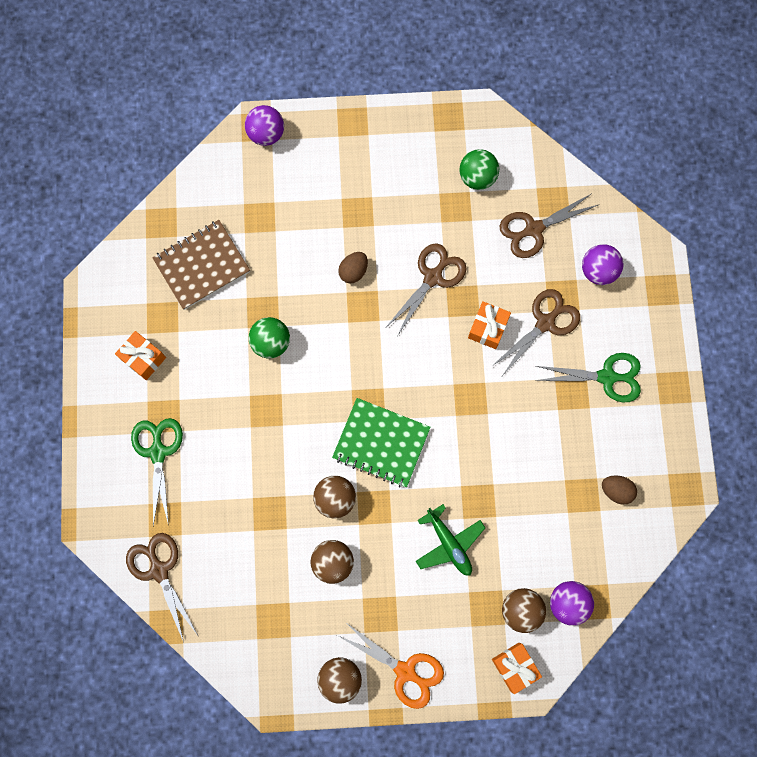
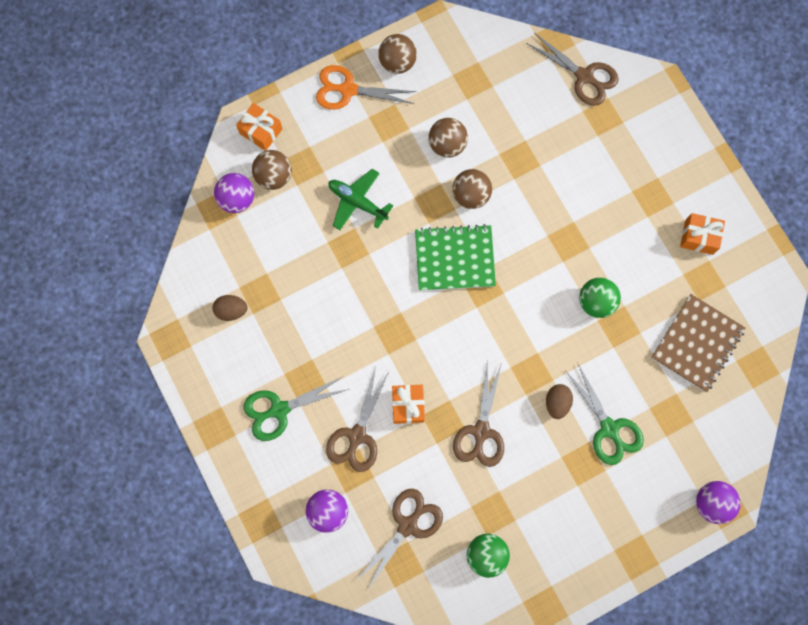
camera: 155 degrees right, 0 degrees up
(158, 452) = (639, 165): green scissors -> green scissors (609, 428)

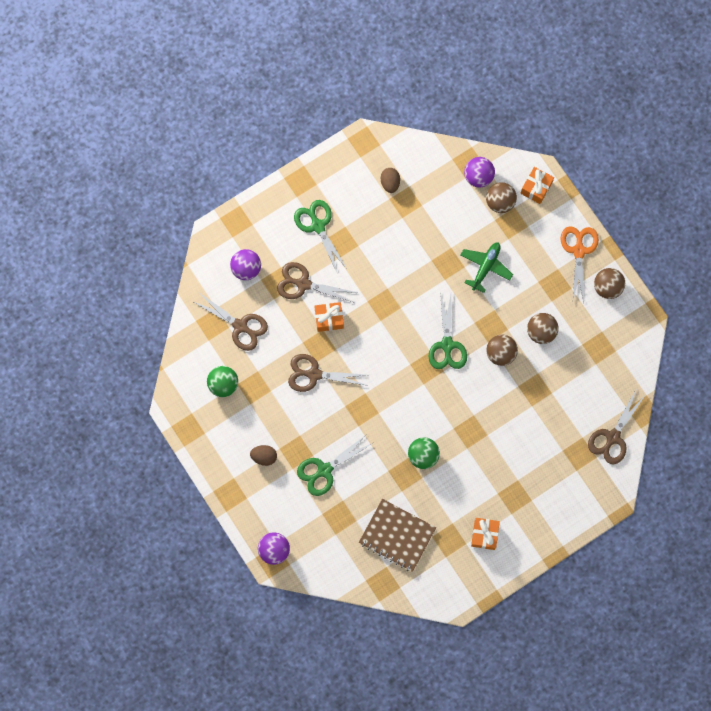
camera: 85 degrees right, 0 degrees up
(454, 259) = (447, 345): green notebook -> green scissors
(557, 403) = (341, 429): brown egg -> brown egg (264, 456)

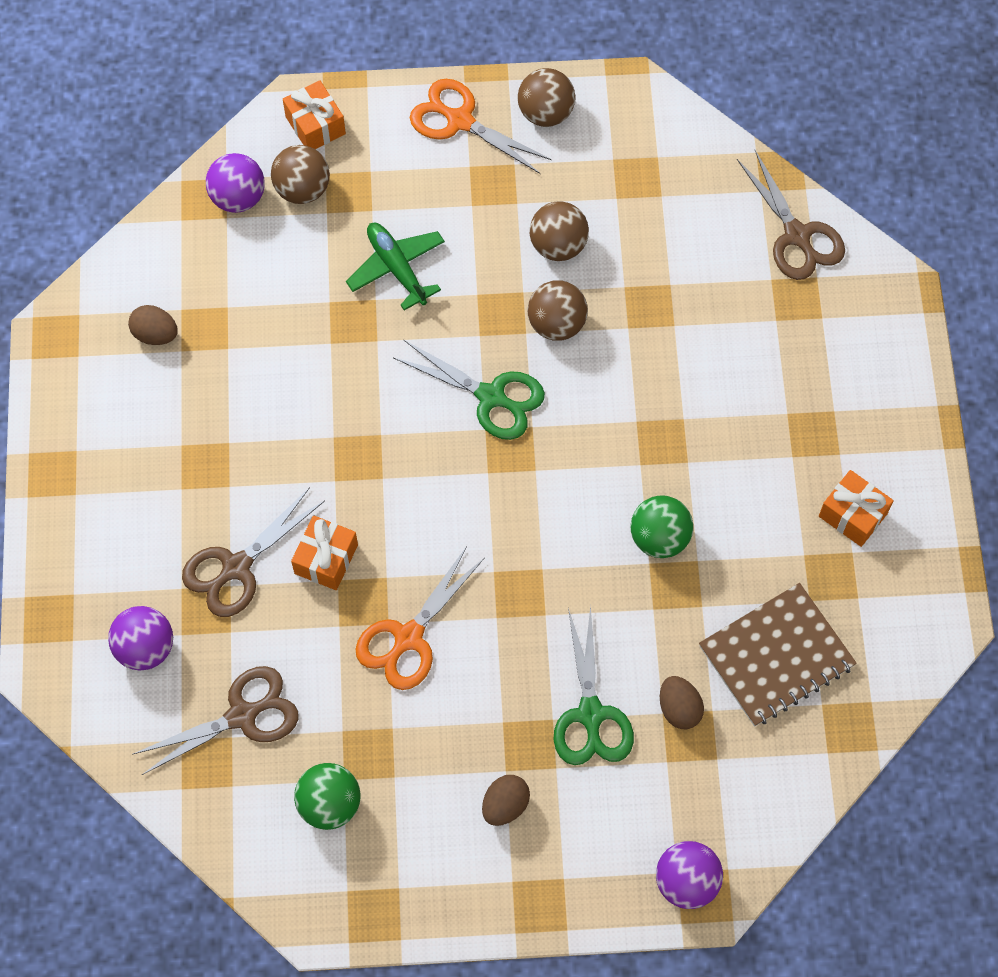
camera: 60 degrees left, 10 degrees down
(314, 374) = (408, 637): brown scissors -> orange scissors
(318, 226) = (151, 488): green scissors -> none
(348, 506) = (679, 709): none -> brown egg

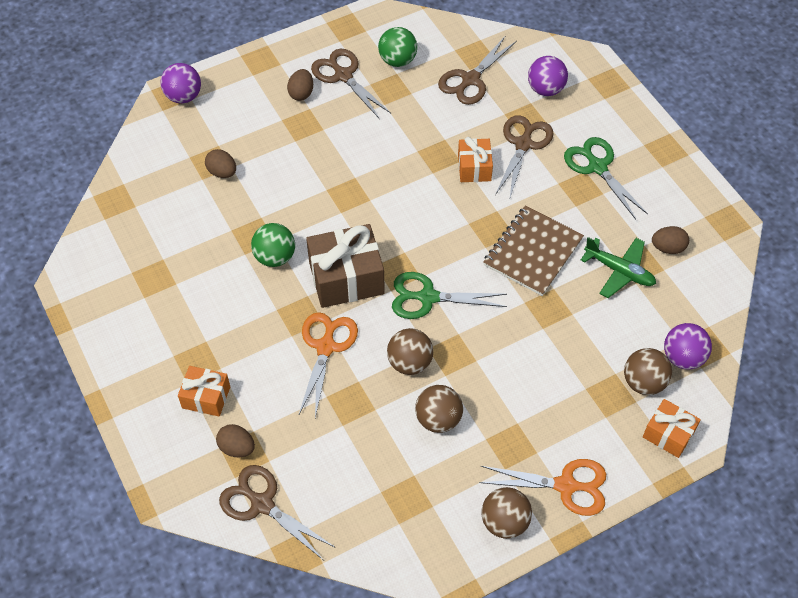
camera: 155 degrees right, 10 degrees down
(397, 268) = (541, 354): green plane -> green plane (619, 271)
(408, 637) = (401, 148): orange scissors -> orange scissors (326, 347)
(426, 811) = (343, 76): none -> brown scissors
(580, 467) = (346, 278): none -> brown gift
(590, 714) = (274, 151): green scissors -> green scissors (597, 167)
(776, 656) = (173, 220): brown notebook -> brown notebook (533, 252)
(802, 308) = (237, 448): none -> brown egg
(852, 515) = (151, 320): orange gift -> orange gift (206, 397)

